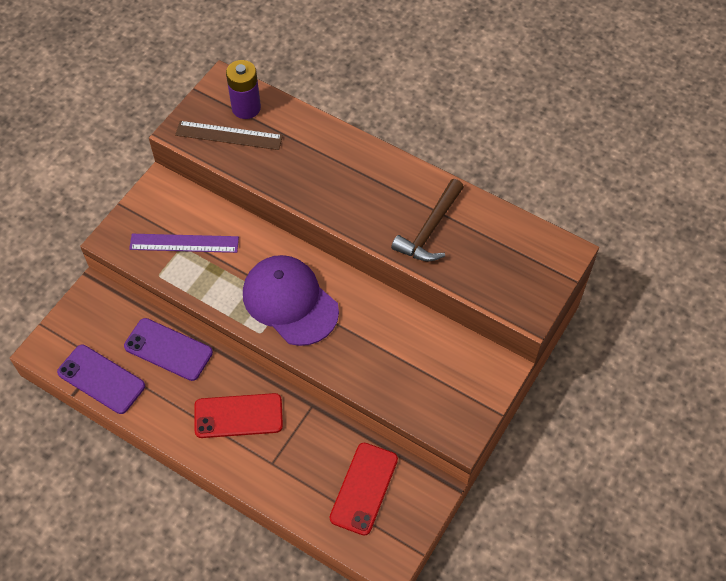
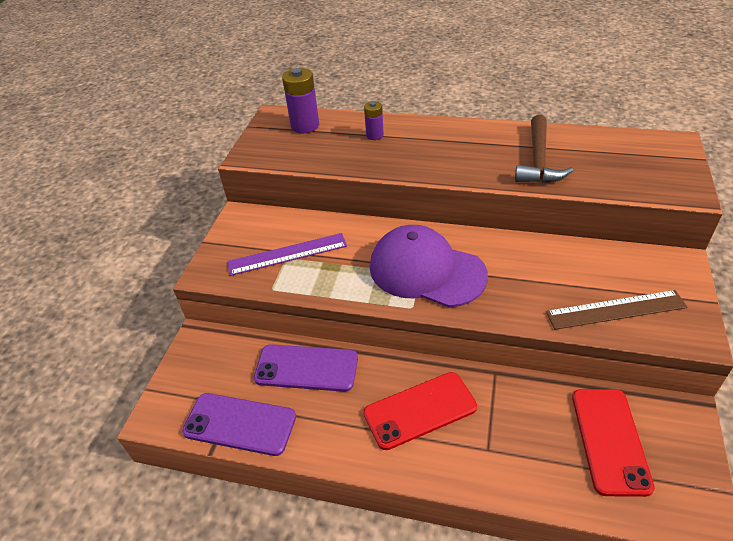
camera: 15 degrees left, 15 degrees down
(229, 135) = (299, 147): brown ruler -> brown ruler (615, 309)
(303, 144) = (374, 135): none -> purple battery

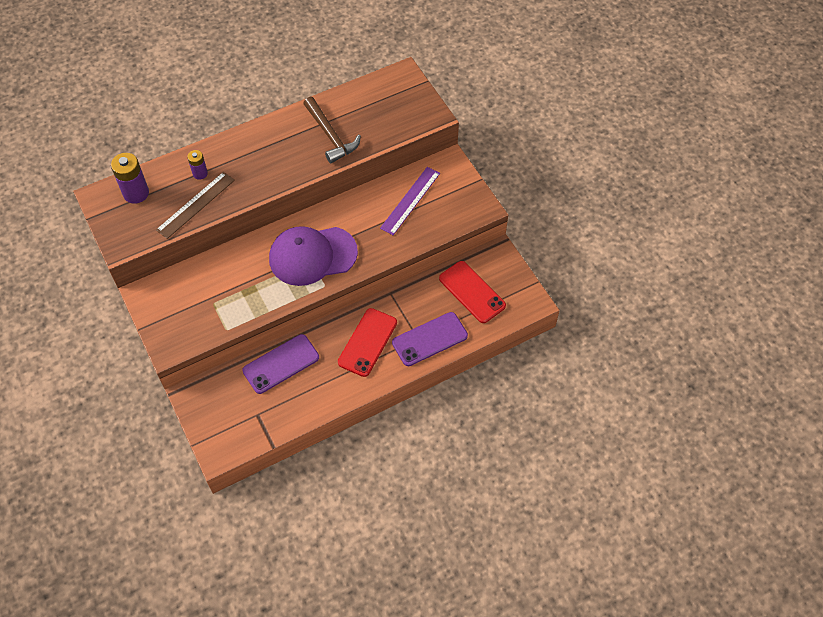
camera: 45 degrees left, 15 degrees up
(240, 424) = (274, 421): purple phone -> purple phone (429, 339)
(287, 254) = (211, 300): purple ruler -> purple ruler (410, 200)
(615, 309) = (435, 216): brown ruler -> brown ruler (195, 205)

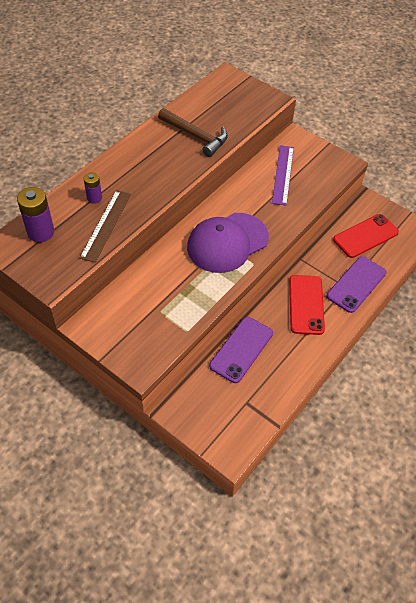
camera: 25 degrees left, 5 degrees down
(472, 292) = (365, 236): red phone -> red phone turned 60 degrees counterclockwise

